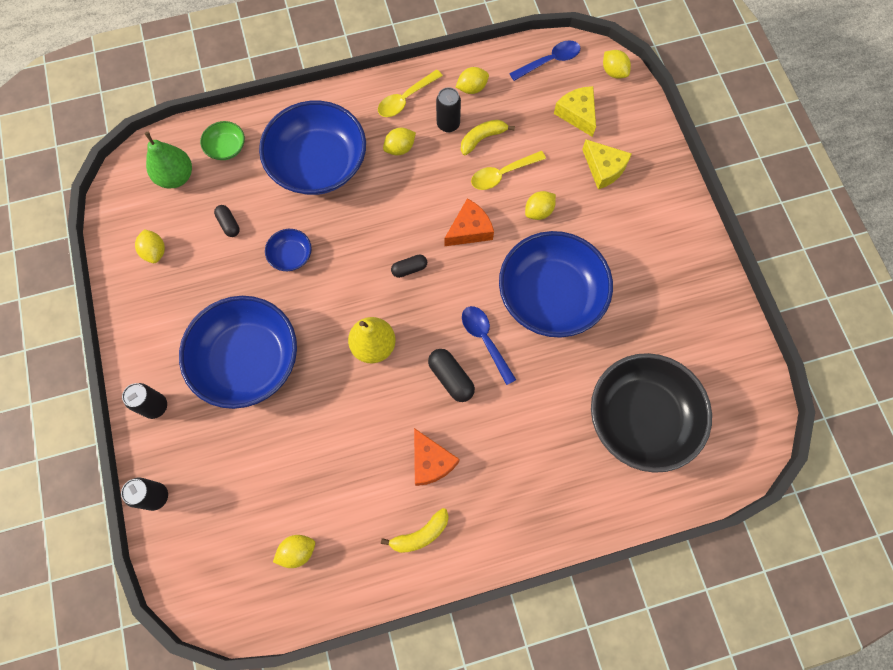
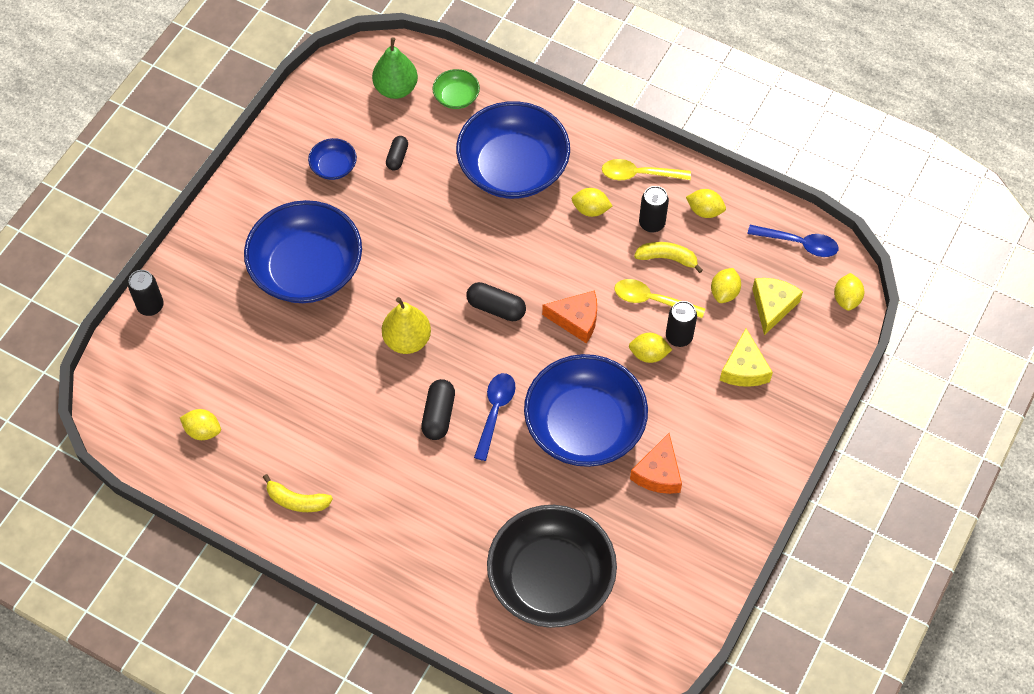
camera: 45 degrees right, 10 degrees down
(155, 252) = (323, 133): yellow lemon -> yellow lemon (724, 292)
(155, 406) = (212, 244): black can -> black can (679, 337)
(291, 255) = (418, 220): blue bowl -> blue bowl (333, 166)
(409, 269) = (496, 308): black capsule -> black capsule, size x1.53
(431, 461) = (359, 459): orange cheese -> orange cheese (658, 473)

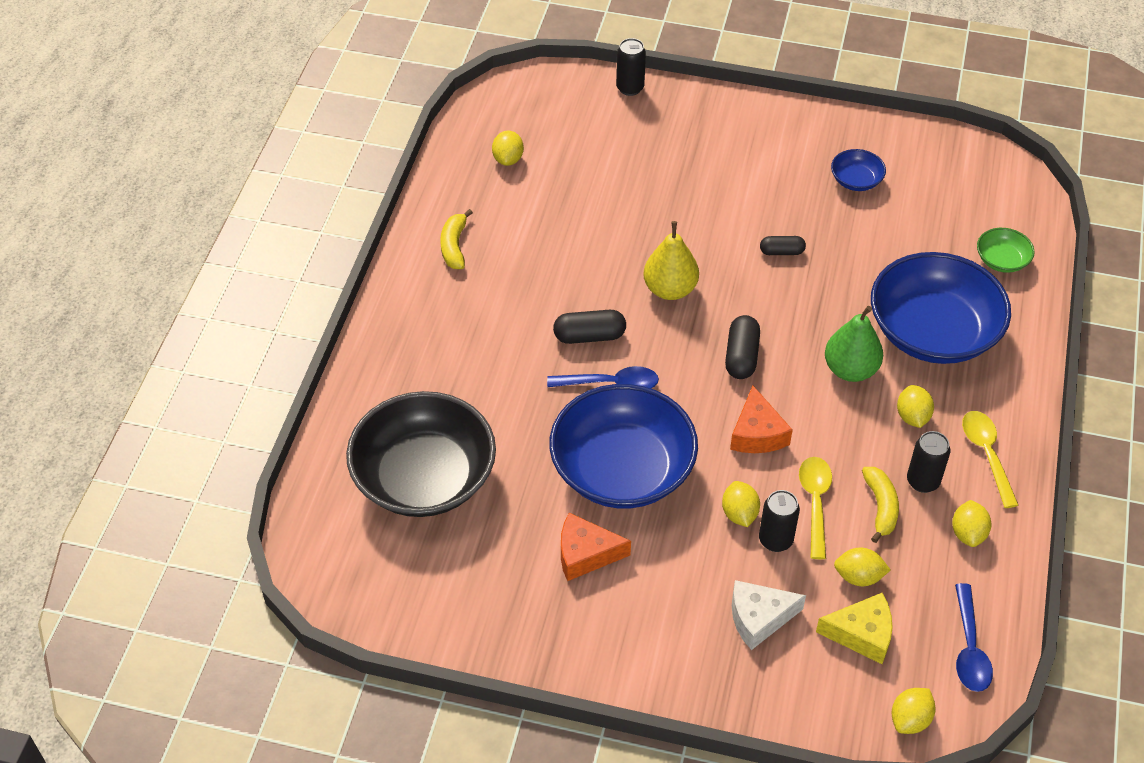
camera: 75 degrees right, 10 degrees down
(307, 269) = (721, 189): blue bowl -> none
(396, 89) = (983, 207): green pear -> green pear (850, 370)
(397, 157) = (894, 228): black capsule -> black capsule (781, 252)
(744, 368) = (759, 618): yellow cheese -> white cheese
(846, 299) = (910, 719): yellow lemon -> yellow lemon turned 45 degrees counterclockwise

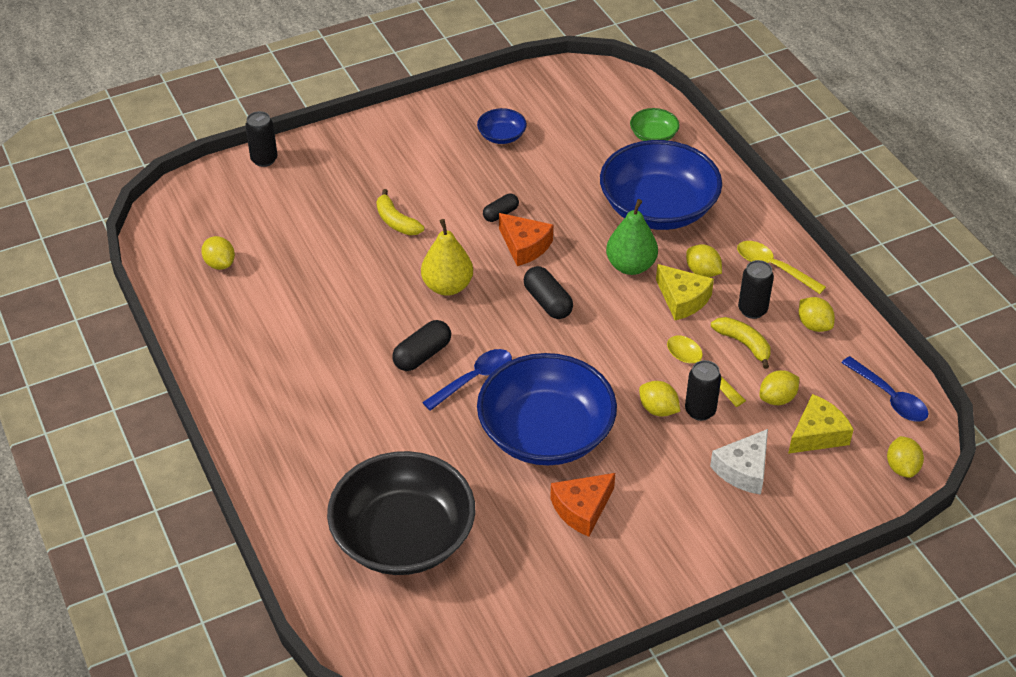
camera: 40 degrees left, 5 degrees down
(454, 246) = (244, 353): yellow banana -> yellow banana (396, 221)
(757, 433) = (613, 348): orange cheese -> orange cheese (524, 246)
(866, 430) = (682, 299): none -> yellow cheese

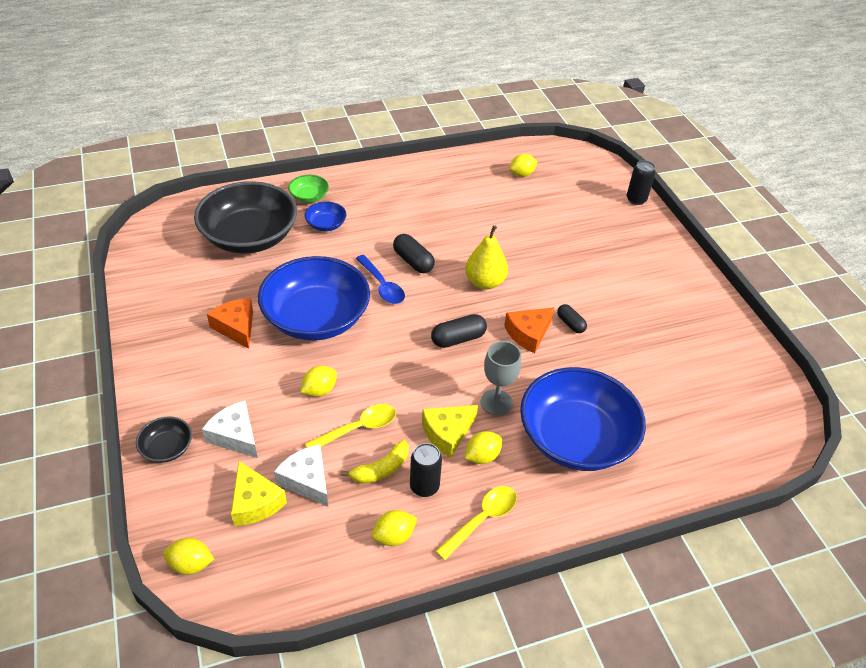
camera: 95 degrees right, 0 degrees up
(396, 221) = (562, 261): yellow banana -> none
(502, 136) = (678, 338): blue bowl -> blue bowl (326, 224)
(630, 266) = (496, 402): green pear -> grey goblet
(653, 136) = (690, 455): green bowl -> green bowl (309, 197)
(700, 411) = (309, 419): black can -> none
(777, 399) = (307, 480): yellow lemon -> white cheese
(780, 526) = (167, 448): none -> black bowl
(889, 397) = (280, 580): blue spoon -> none

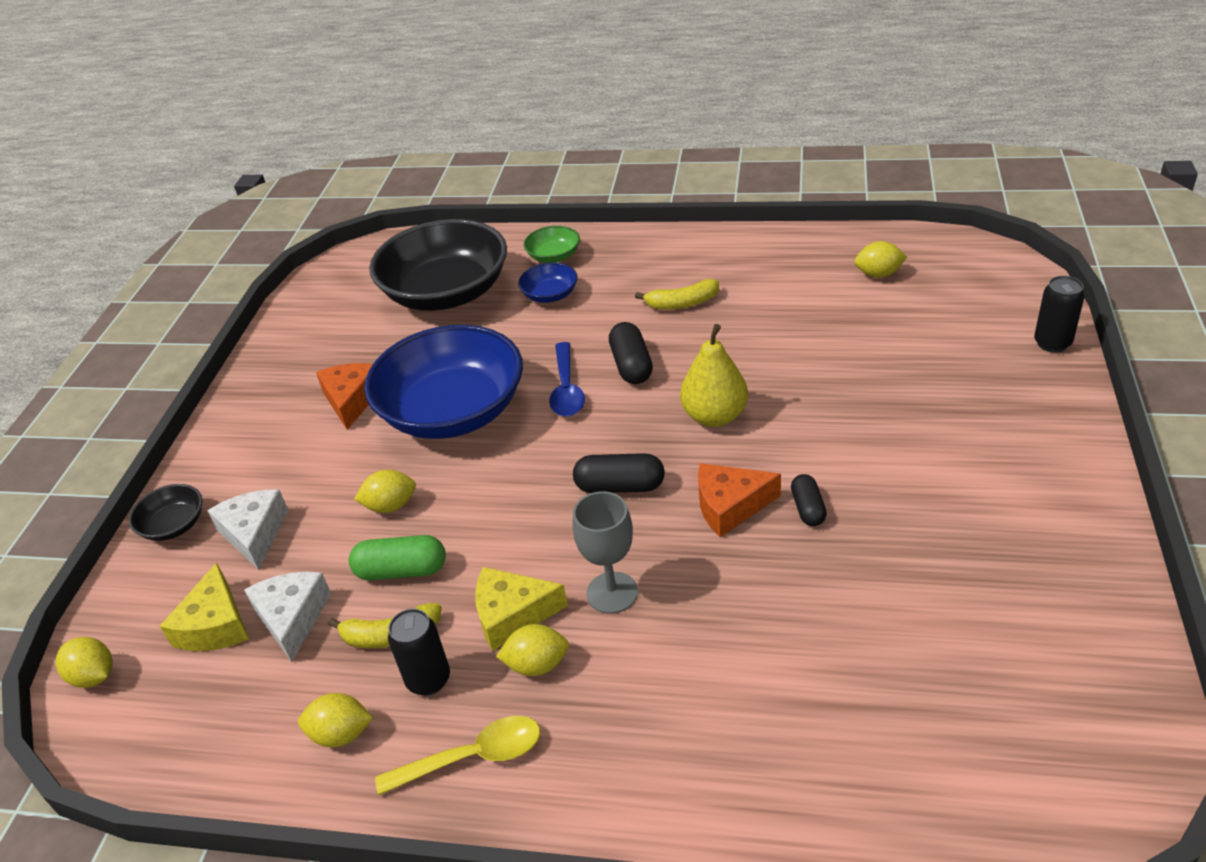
camera: 35 degrees right, 5 degrees down
(358, 428) = (401, 570): yellow spoon -> green capsule
(417, 214) = (682, 303): none -> yellow banana
(576, 438) = (697, 685): blue bowl -> none

